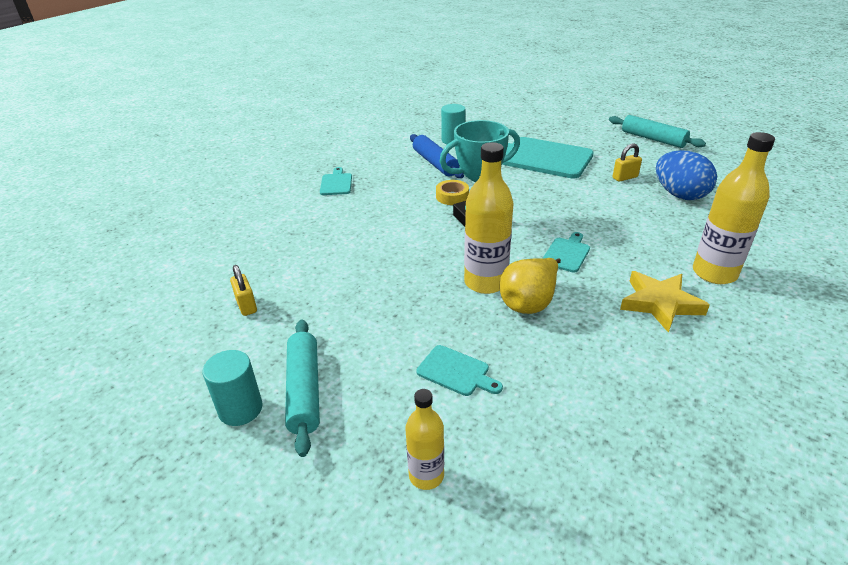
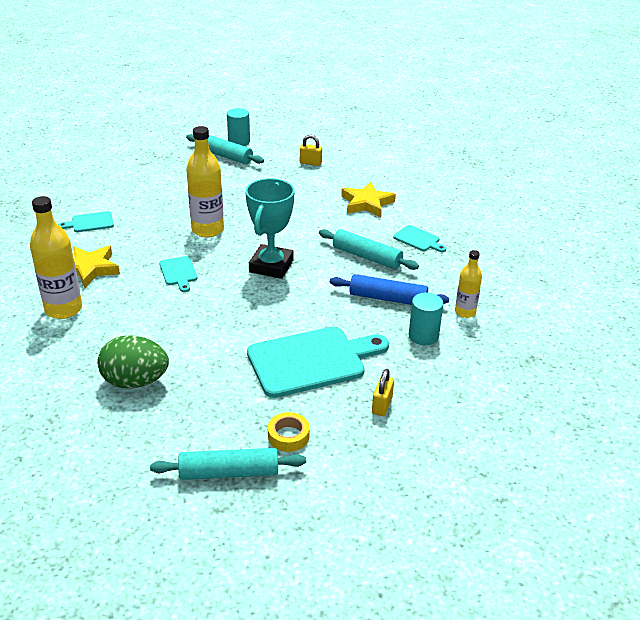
camera: 130 degrees right, 0 degrees up
(304, 228) = (367, 203): none -> yellow star
(396, 190) = (367, 257): none -> turquoise rolling pin
(426, 475) = (139, 160): yellow bottle -> yellow bottle (465, 312)
(452, 196) = (318, 274): yellow tape -> yellow tape (288, 436)
(456, 372) = (169, 189): turquoise cutting board -> turquoise cutting board (90, 222)
(529, 302) = (169, 232): yellow pear -> none
(625, 177) = (204, 378): yellow padlock -> yellow padlock (382, 405)
(679, 195) = (135, 381): blue egg -> green egg

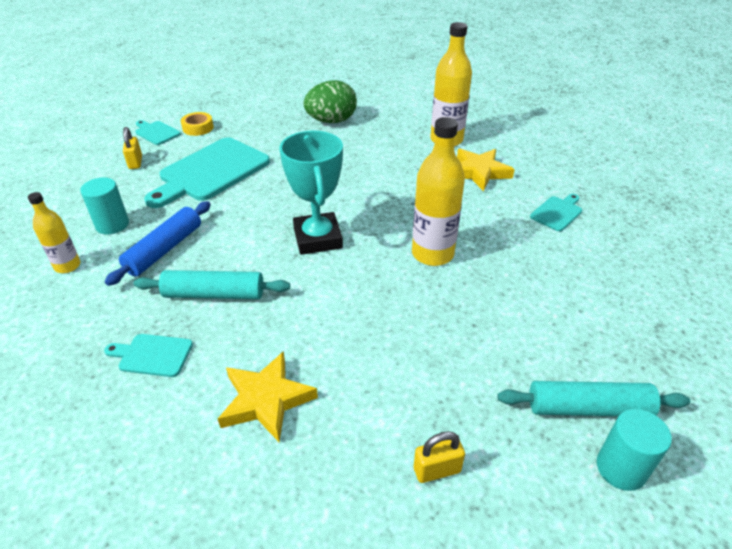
camera: 150 degrees right, 5 degrees up
(178, 272) = (400, 198): turquoise cutting board -> turquoise cutting board (156, 132)
(229, 473) = (223, 104): turquoise rolling pin -> none
(388, 298) = (164, 249): blue rolling pin -> blue rolling pin turned 45 degrees counterclockwise

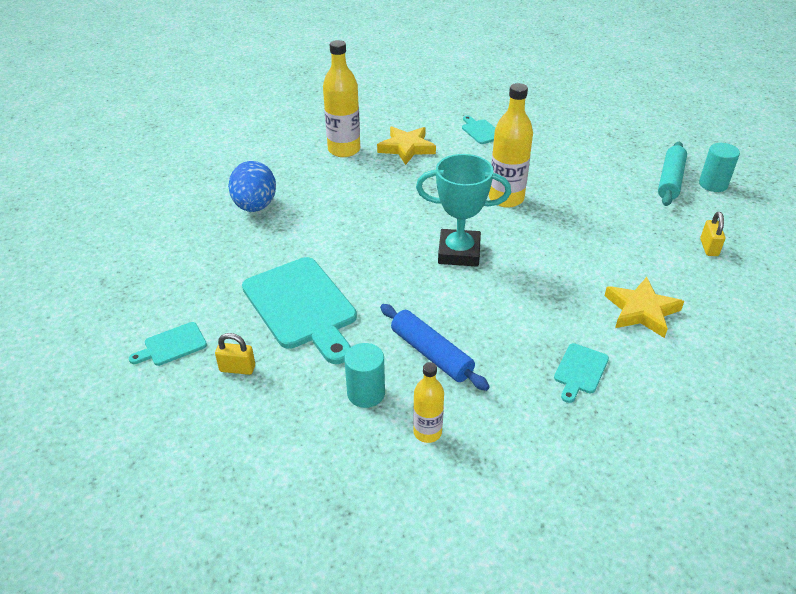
camera: 70 degrees left, 0 degrees up
(198, 128) = (189, 307): yellow tape -> none
(214, 294) = (513, 325): turquoise rolling pin -> none
(331, 121) = (255, 206): green egg -> blue egg

